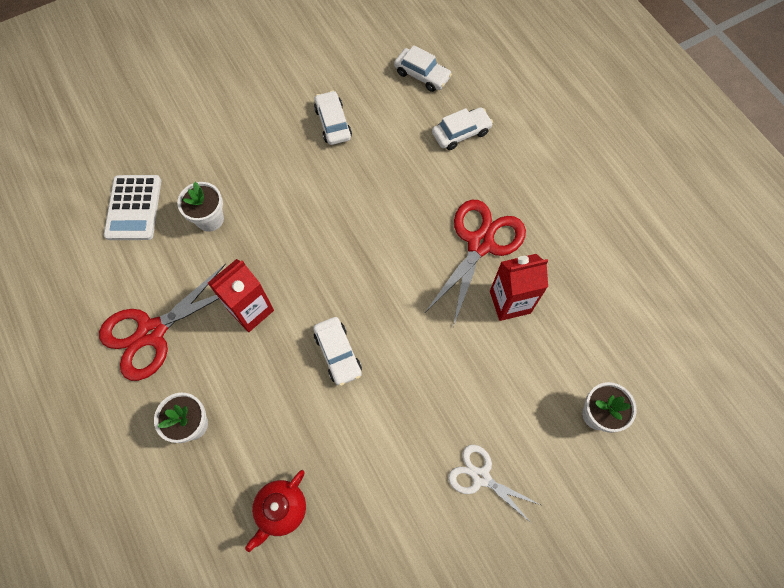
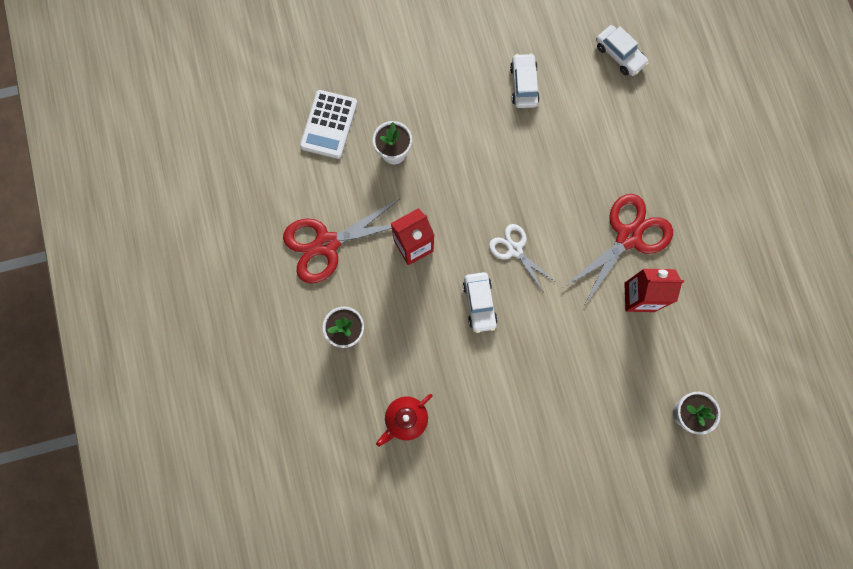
camera: 15 degrees right, 10 degrees up
(461, 133) = (640, 124): white car -> none
(481, 477) = (573, 437): white scissors -> white scissors (514, 249)

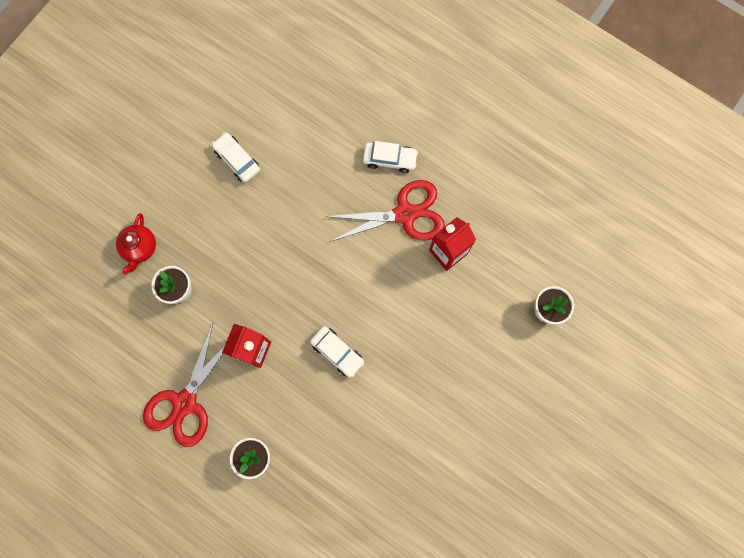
camera: 40 degrees left, 0 degrees up
(329, 125) = (110, 309): white calculator -> none
(405, 419) = (353, 485): red teapot -> red teapot (140, 248)
(514, 249) = (330, 290): white scissors -> none
(619, 55) = (290, 82): white car -> white car (389, 159)
(628, 237) = (405, 214): red scissors -> red scissors turned 75 degrees clockwise

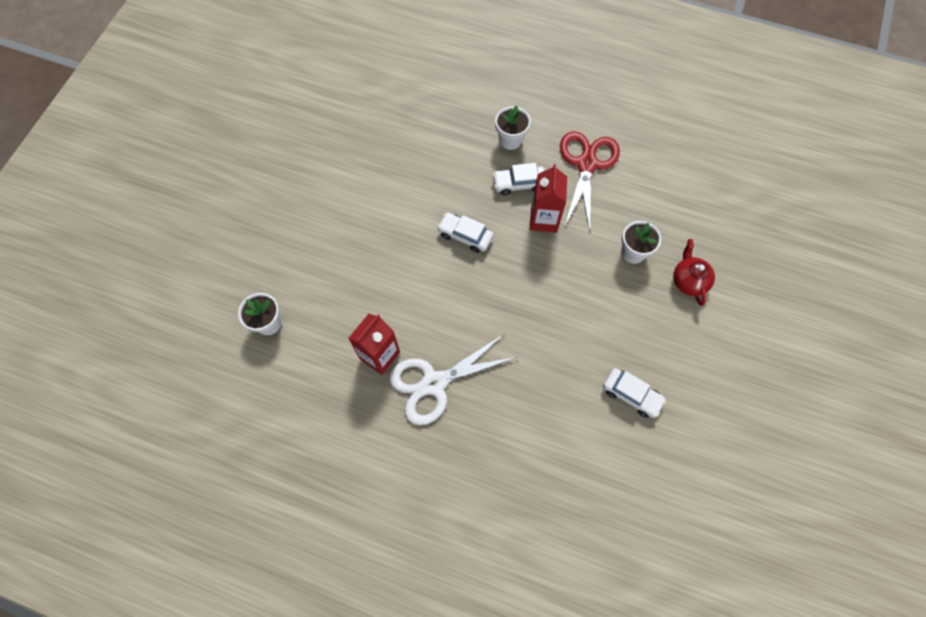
camera: 165 degrees right, 10 degrees down
(389, 159) = (466, 440): white car -> white car (519, 183)
(405, 214) = (434, 383): red scissors -> white scissors

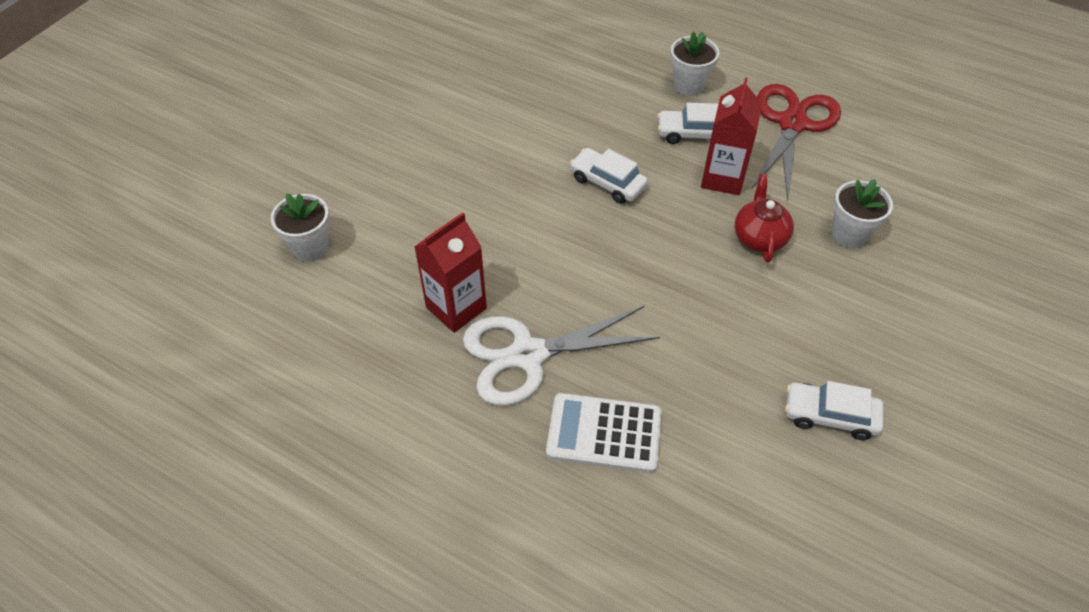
camera: 10 degrees right, 15 degrees down
(492, 432) = (604, 433): none -> white calculator
(631, 395) = (830, 416): white car -> white car turned 150 degrees clockwise
(688, 280) = (931, 279): red teapot -> red teapot (759, 237)

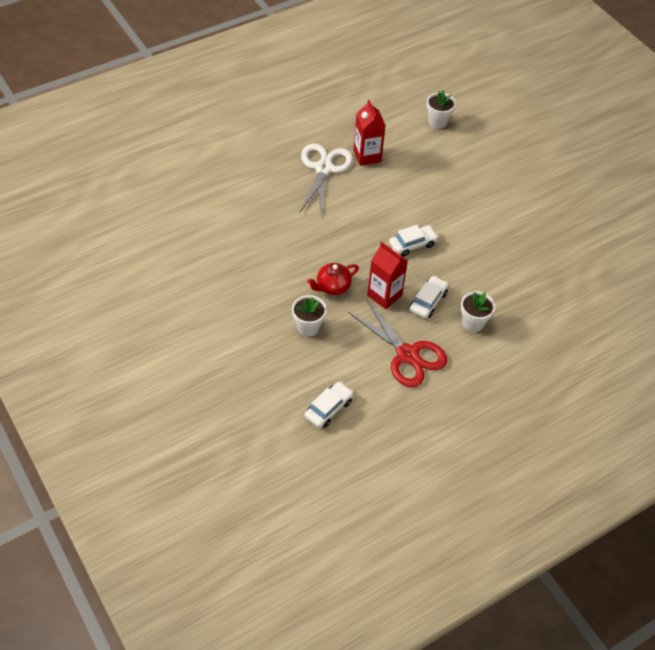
camera: 115 degrees right, 0 degrees up
(604, 433) = (267, 175): white calculator -> none
(759, 237) = (332, 287): red teapot -> red teapot turned 120 degrees clockwise
(830, 416) = (217, 252): white car -> white car (328, 408)

